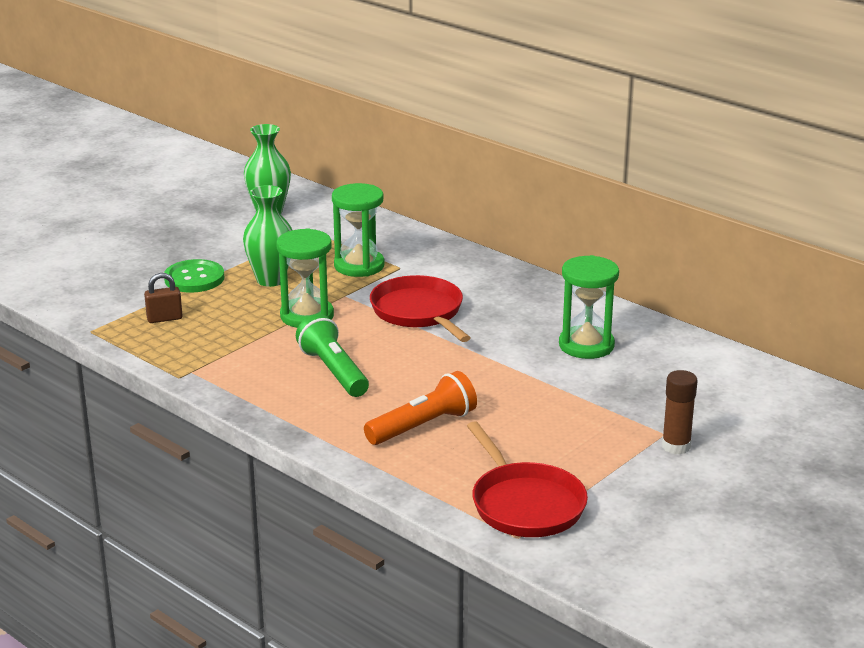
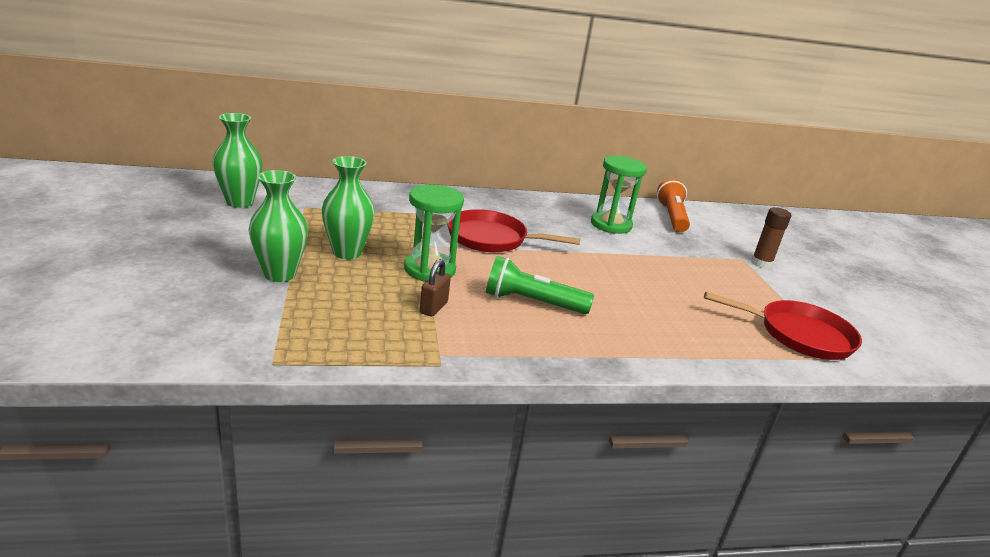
camera: 55 degrees left, 0 degrees up
(164, 318) = (322, 319): brown padlock -> brown padlock (433, 307)
(194, 278) = (280, 274): green button -> green vase
(359, 266) = (389, 221): green hourglass -> none
(423, 426) = (656, 314): orange flashlight -> orange flashlight (672, 217)

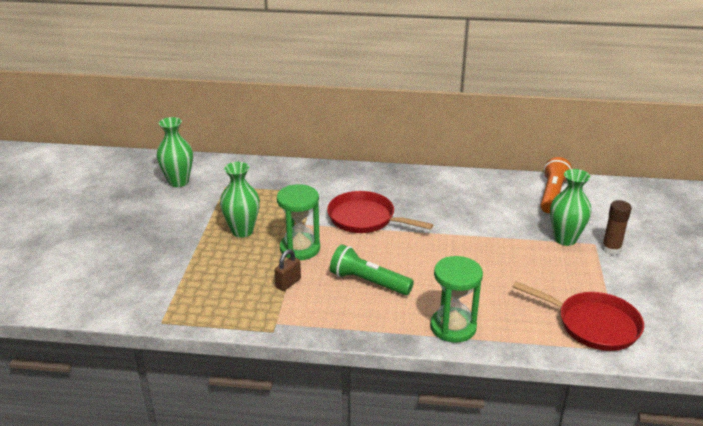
camera: 20 degrees right, 5 degrees up
(280, 274) = (187, 250): green vase -> green vase (565, 239)
(611, 225) = (483, 204): green hourglass -> green hourglass (453, 327)

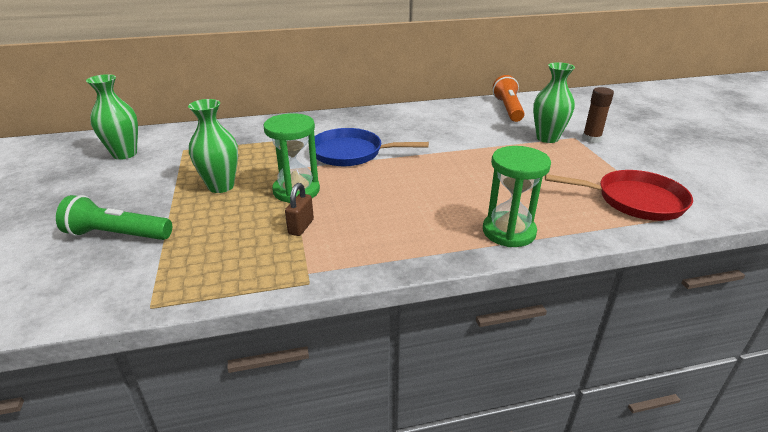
camera: 20 degrees left, 0 degrees up
(365, 218) = (351, 153): red pan -> blue pan
(368, 282) = (391, 207): green flashlight -> green flashlight (117, 235)

